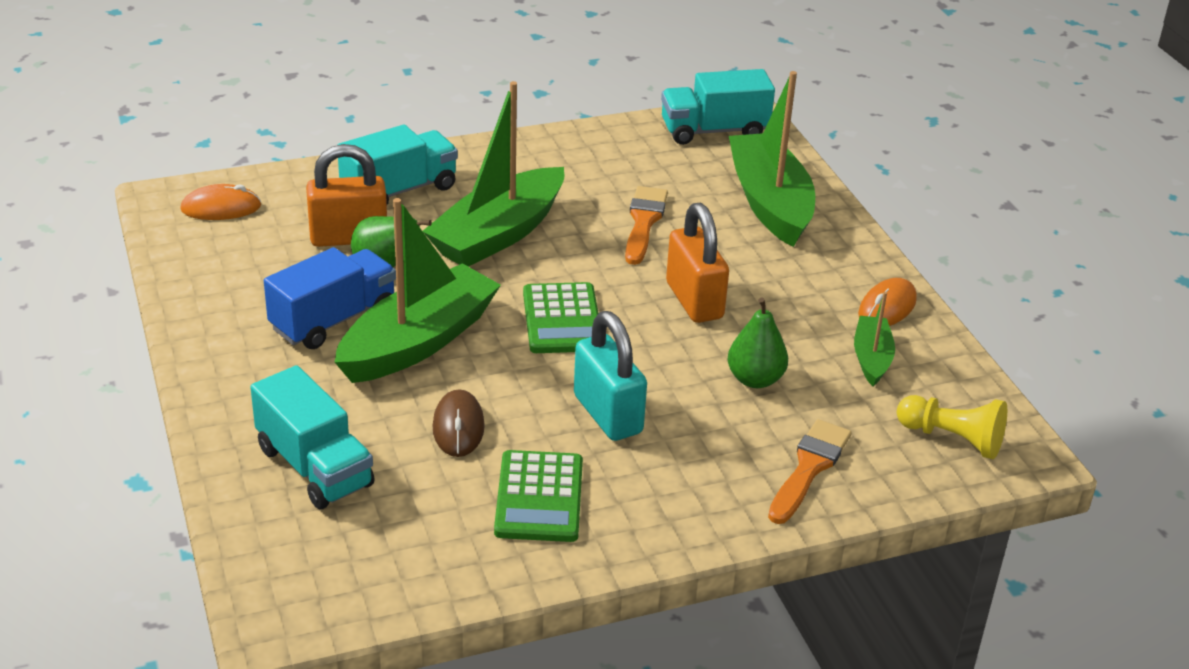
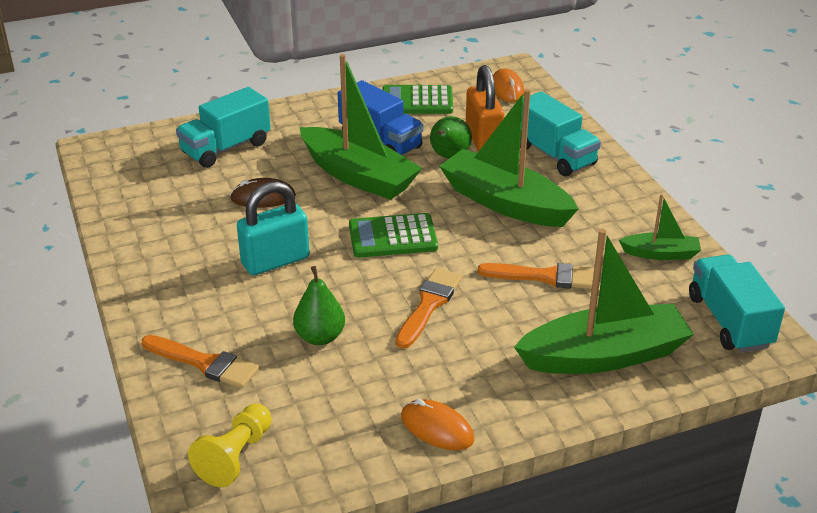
camera: 90 degrees right, 0 degrees up
(539, 497) = (186, 233): green calculator -> green calculator (417, 101)
(694, 301) = (429, 305): orange padlock -> orange brush
(871, 358) = (354, 411): green boat -> green boat (660, 254)

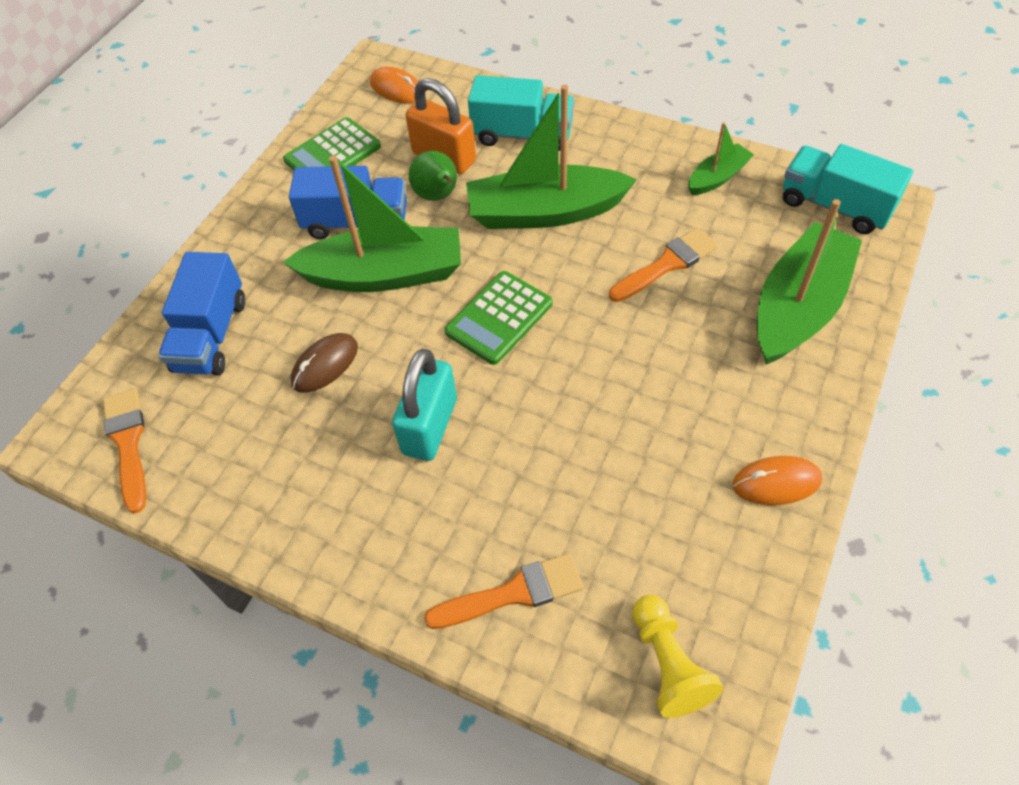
camera: 40 degrees left, 20 degrees up
(226, 148) = (211, 335): turquoise truck -> blue truck
(320, 337) = (574, 474): green pear -> none
(429, 305) = (617, 365): orange brush -> orange brush (128, 443)

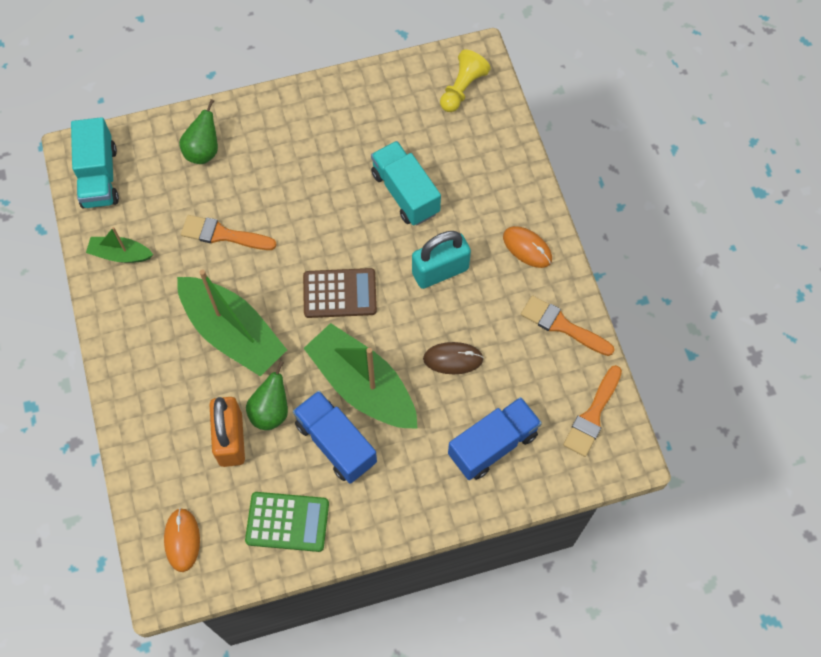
camera: 135 degrees left, 10 degrees up
(499, 318) = (340, 293): green calculator -> brown calculator
(513, 593) = (489, 166): orange brush -> orange brush (562, 326)
(522, 134) = (167, 404): turquoise truck -> turquoise truck (405, 193)
(776, 482) = (332, 100): orange mouse -> orange mouse (527, 248)
(798, 307) = (203, 151): green boat -> green pear

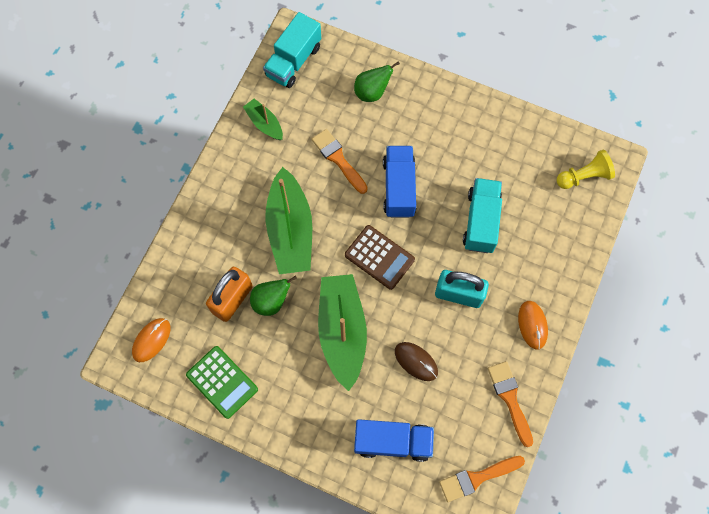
camera: 40 degrees right, 5 degrees up
(336, 443) = (294, 356): blue truck -> blue truck (399, 188)

